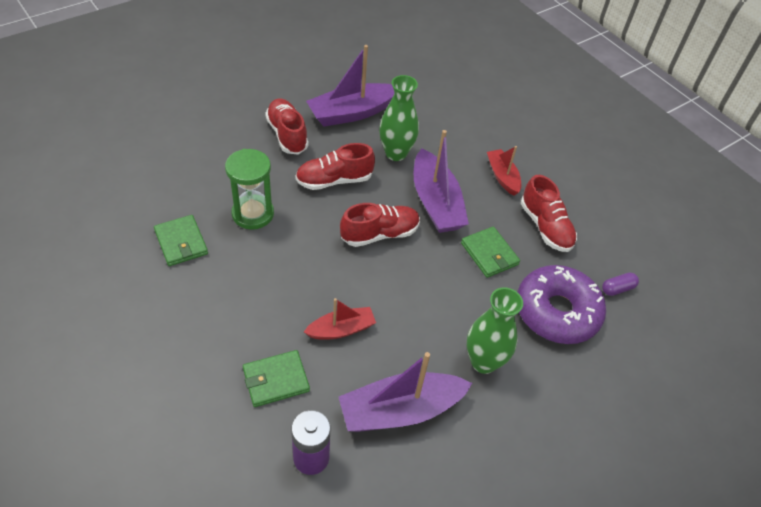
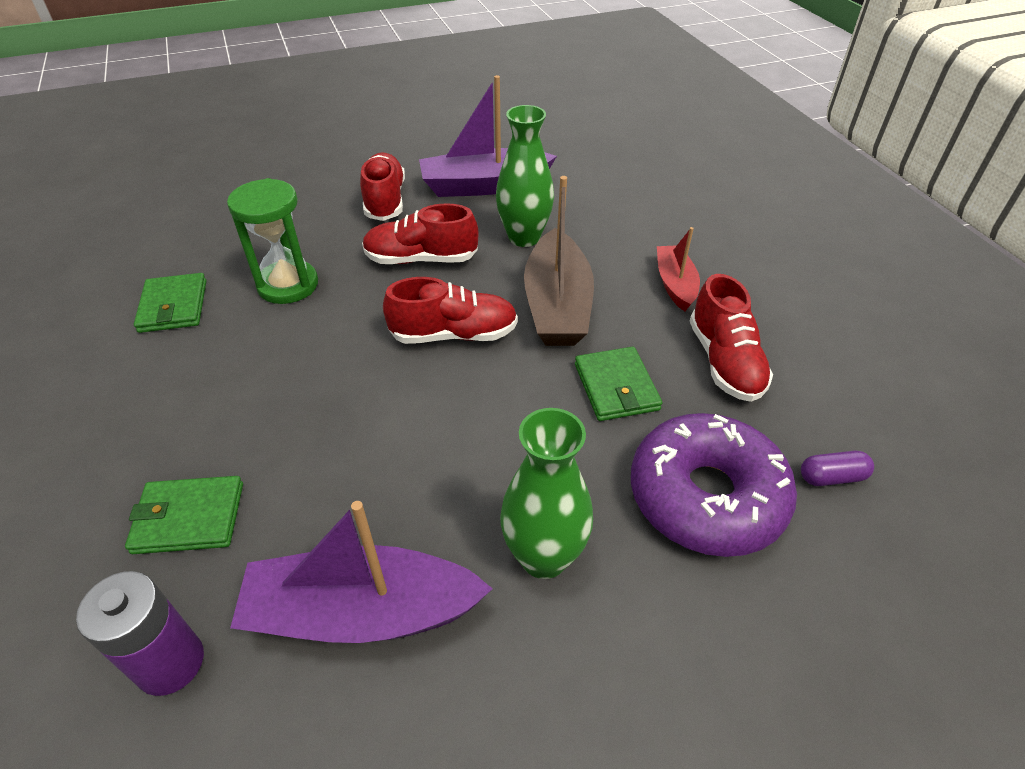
camera: 20 degrees right, 5 degrees down
(341, 329) = (330, 459): red boat -> none
(435, 202) = (557, 305): purple boat -> brown boat

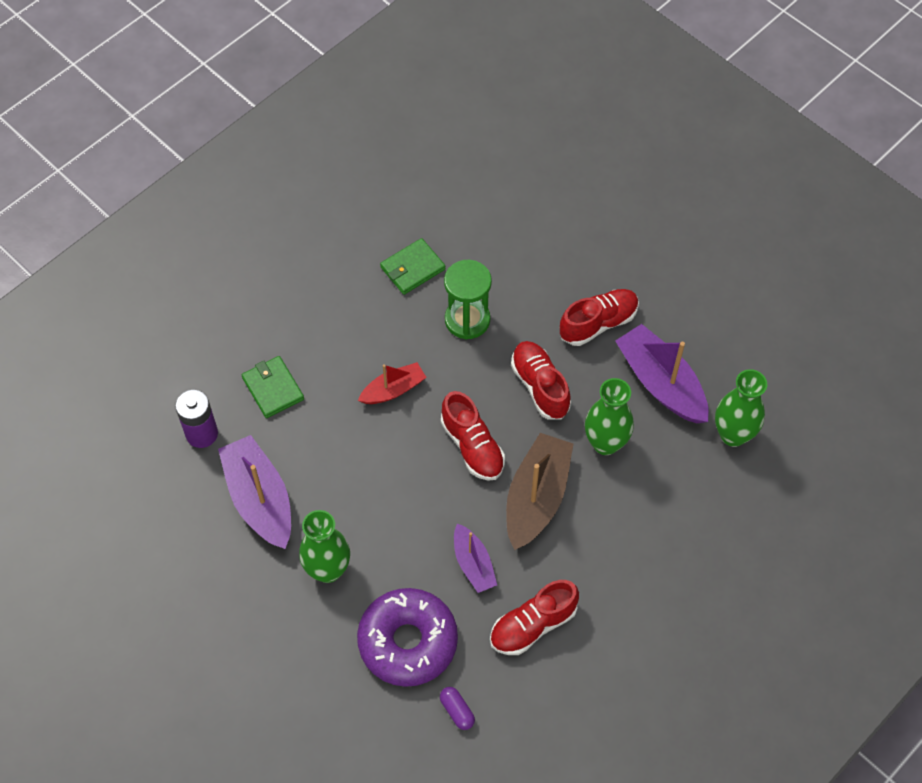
camera: 65 degrees right, 15 degrees up
(557, 305) = (536, 498): brown boat -> brown boat turned 135 degrees clockwise
(569, 165) = (733, 435): none -> green vase
(616, 387) = (473, 564): green wallet -> purple boat
(675, 284) = (604, 570): red boat -> red boat (393, 390)

